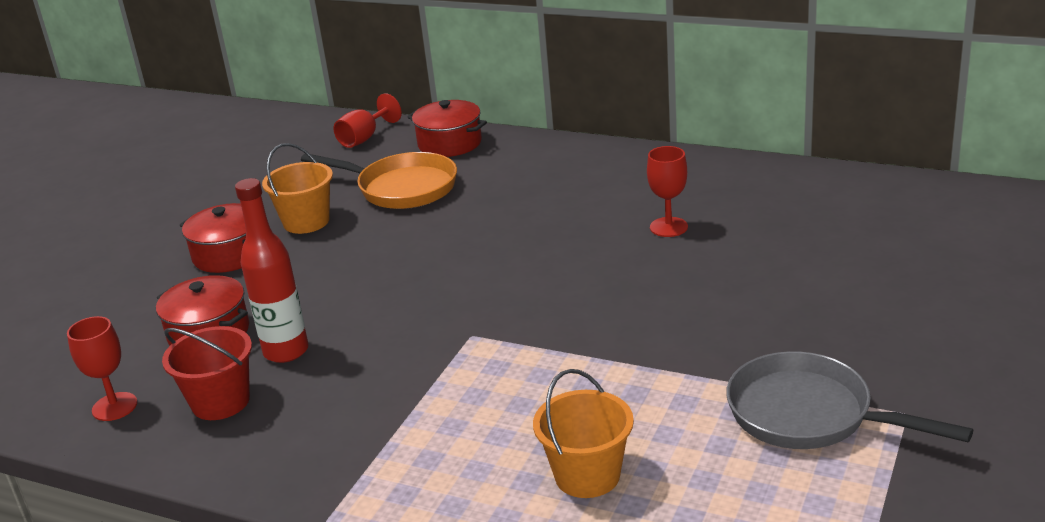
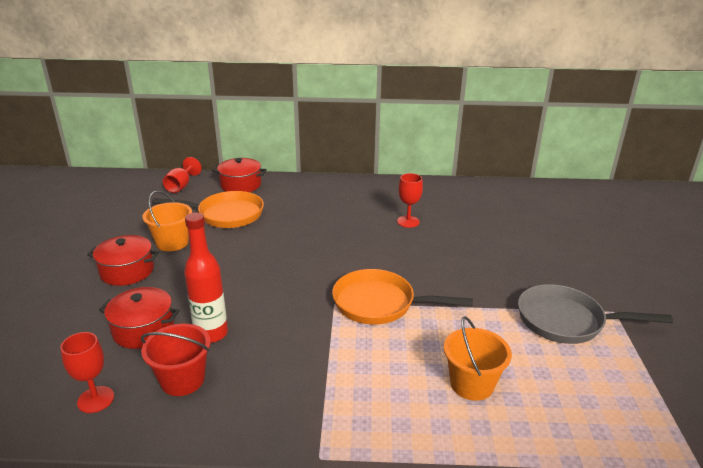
camera: 25 degrees left, 0 degrees up
(534, 345) = (379, 304): none -> orange pan

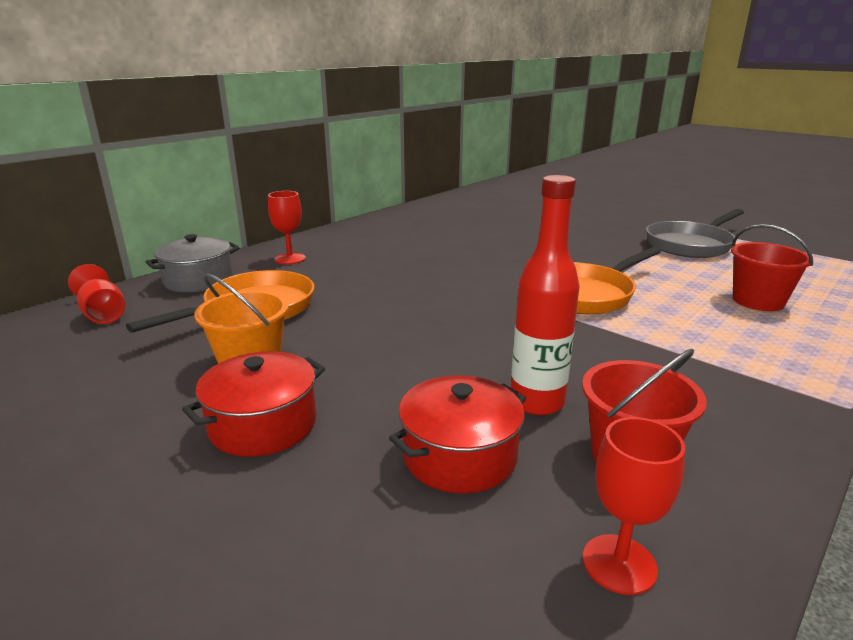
camera: 50 degrees left, 5 degrees down
(241, 185) = (198, 280): red pot -> grey pot
(408, 221) = (452, 239): red goblet -> red goblet (290, 259)
(471, 384) = (758, 301): orange bucket -> red bucket

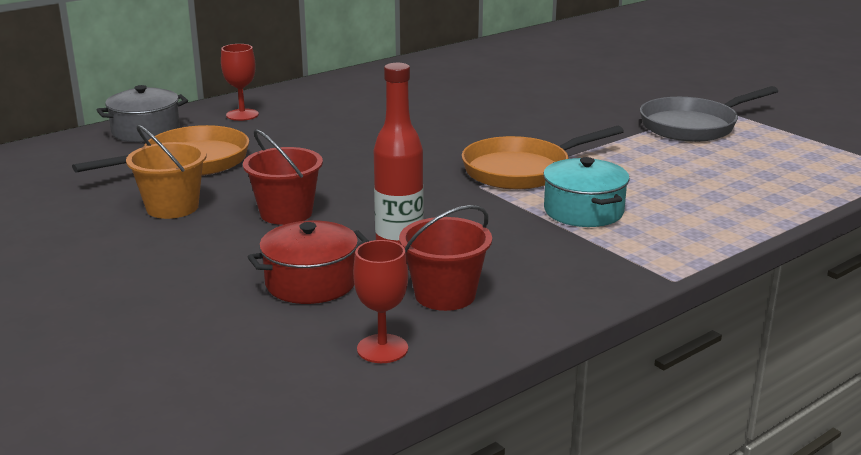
camera: 10 degrees right, 0 degrees up
(103, 314) = (54, 157): red goblet -> none
(263, 424) = (168, 250): red pot -> none
(679, 332) = (583, 211): none -> turquoise pot
(758, 301) = (698, 189): red bucket -> red bucket (286, 213)

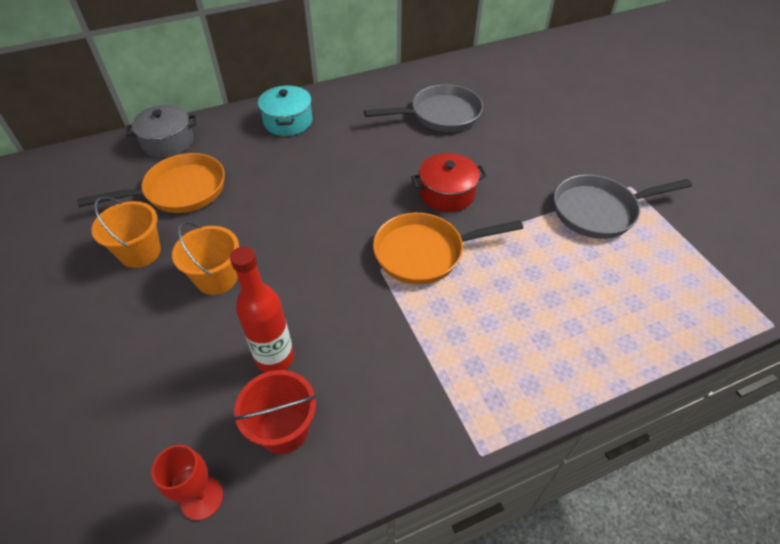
camera: 15 degrees right, 25 degrees up
(242, 115) = (245, 131): red goblet -> none
(286, 213) = (217, 278): red bucket -> orange bucket
(311, 282) = (191, 384): red pot -> red pot (447, 193)
(474, 84) = (440, 115): none -> grey pan
(583, 211) = (449, 326): turquoise pot -> turquoise pot (288, 122)

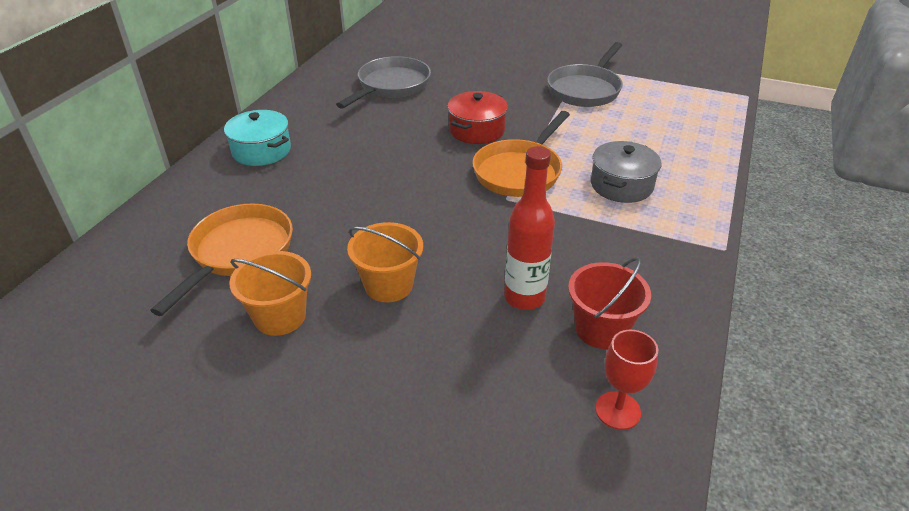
camera: 45 degrees left, 10 degrees down
(168, 142) = (154, 227): grey pot -> grey pot (621, 185)

